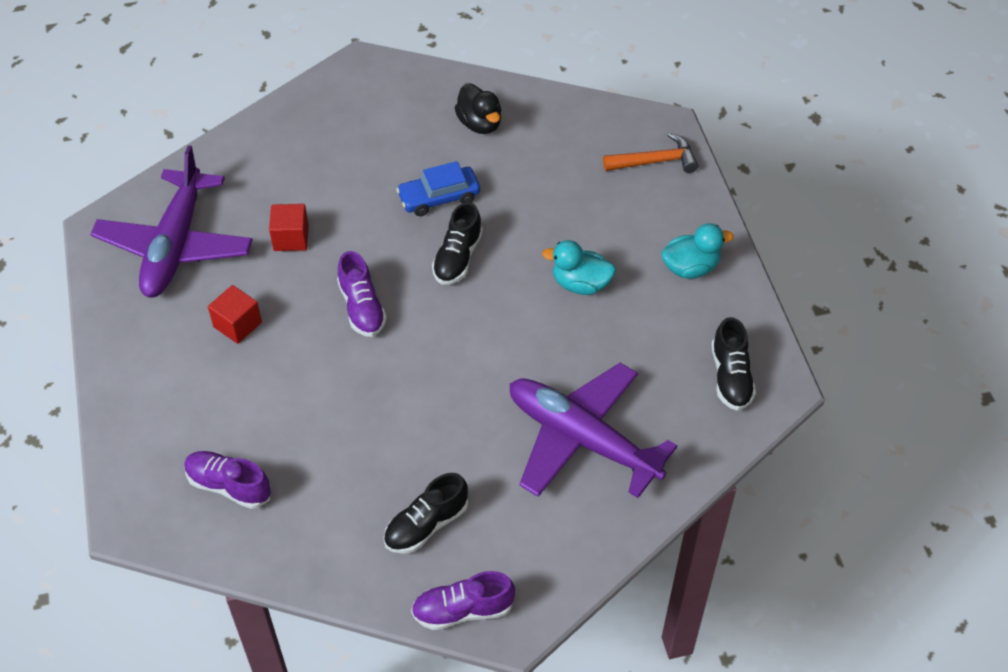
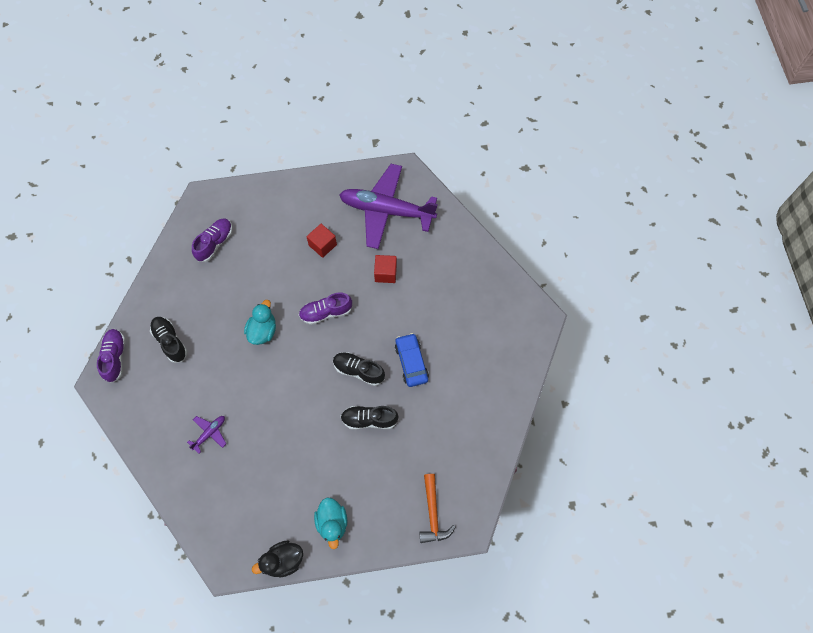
camera: 95 degrees right, 15 degrees up
(479, 124) = (477, 393): black duck -> black duck (283, 560)
(580, 284) = (327, 446): turquoise duck -> turquoise duck (263, 331)
(582, 439) = (209, 433): purple plane -> purple plane, size x0.40
(730, 377) = (239, 534): black shoe -> black shoe (369, 420)

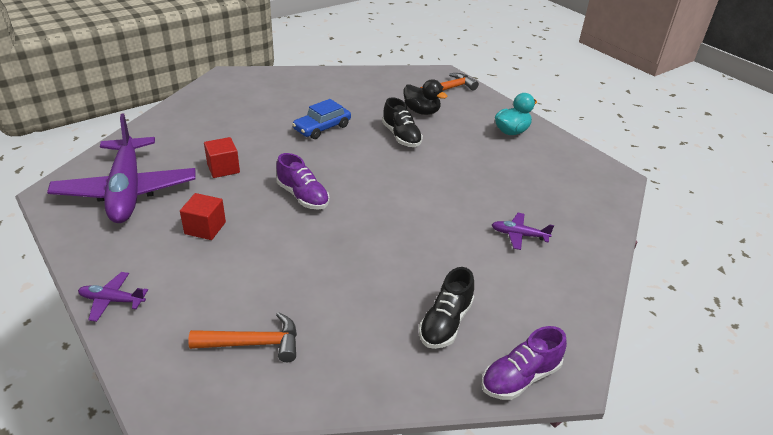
camera: 120 degrees left, 30 degrees down
(215, 243) = (254, 343): purple shoe -> orange hammer
(263, 331) = (362, 238): turquoise duck -> none
(283, 560) = (571, 147): black duck -> black duck (421, 111)
(284, 187) = (112, 300): none -> purple plane
(358, 371) = (356, 155): black shoe -> none

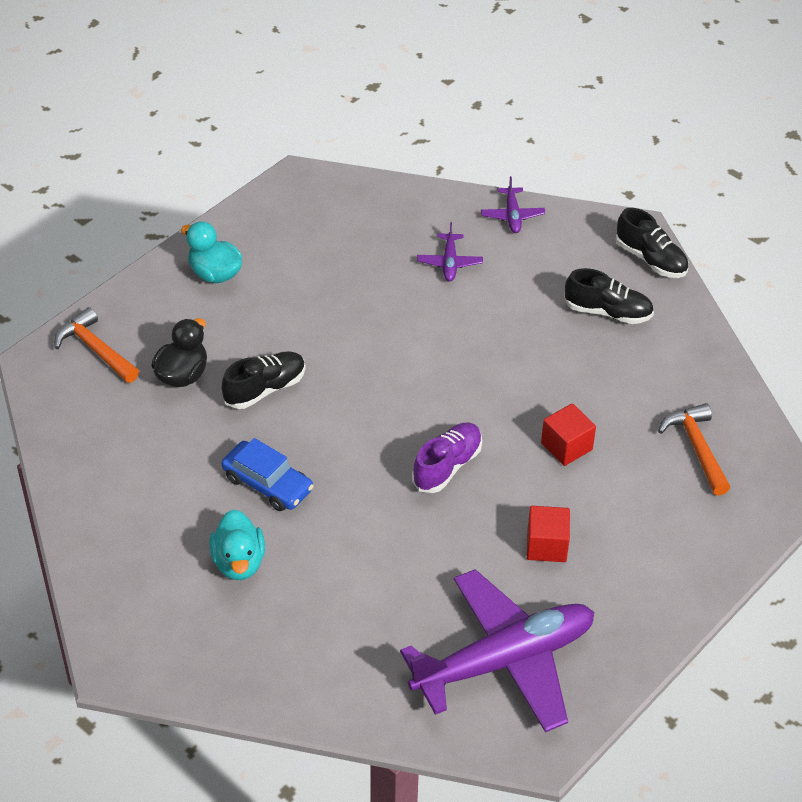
camera: 100 degrees left, 10 degrees up
(112, 300) = (695, 585): purple plane -> purple plane (512, 216)
(223, 168) = (414, 570): red cube -> red cube (566, 446)
(269, 112) = (239, 562): none -> turquoise duck
(520, 377) = (651, 259): purple shoe -> black shoe

